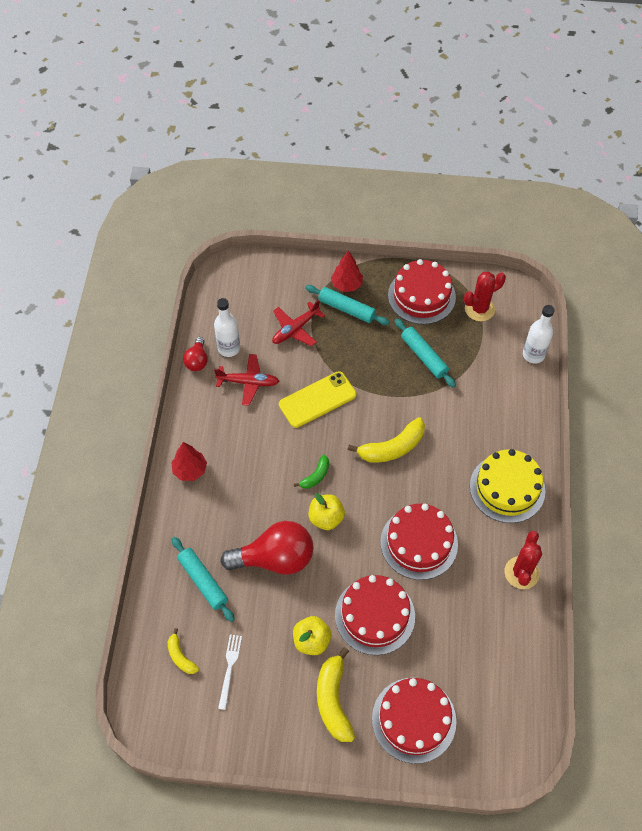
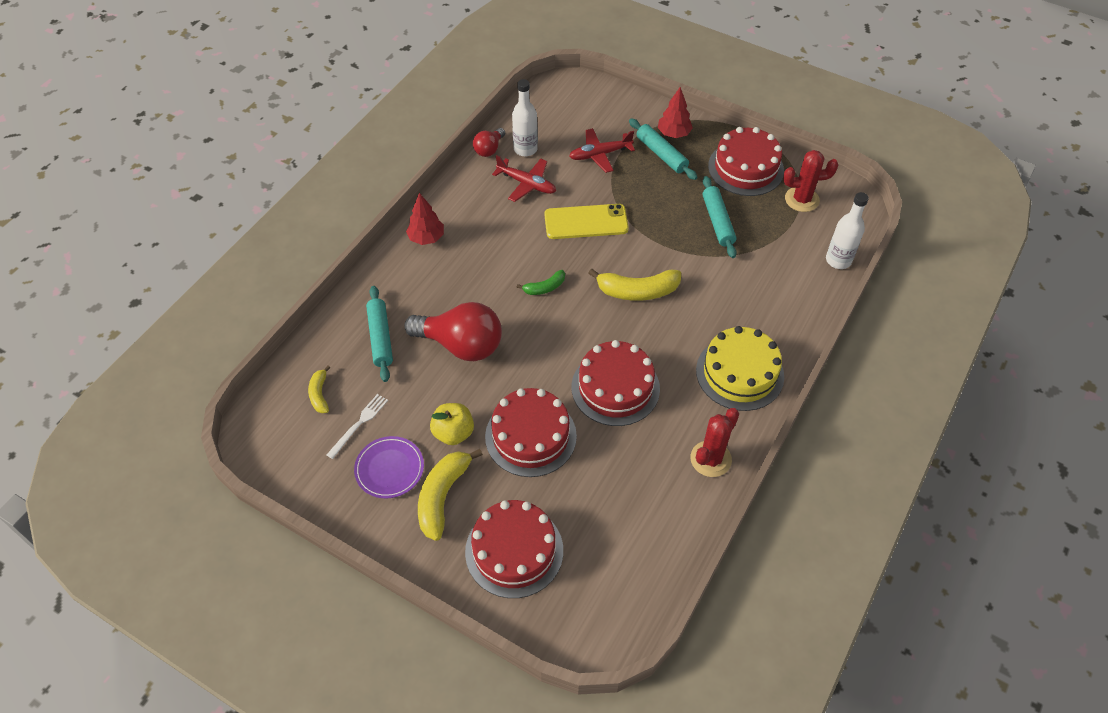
camera: 25 degrees right, 5 degrees down
(277, 696) = (389, 469): none -> purple plate
(326, 518) = (533, 329): yellow apple -> none

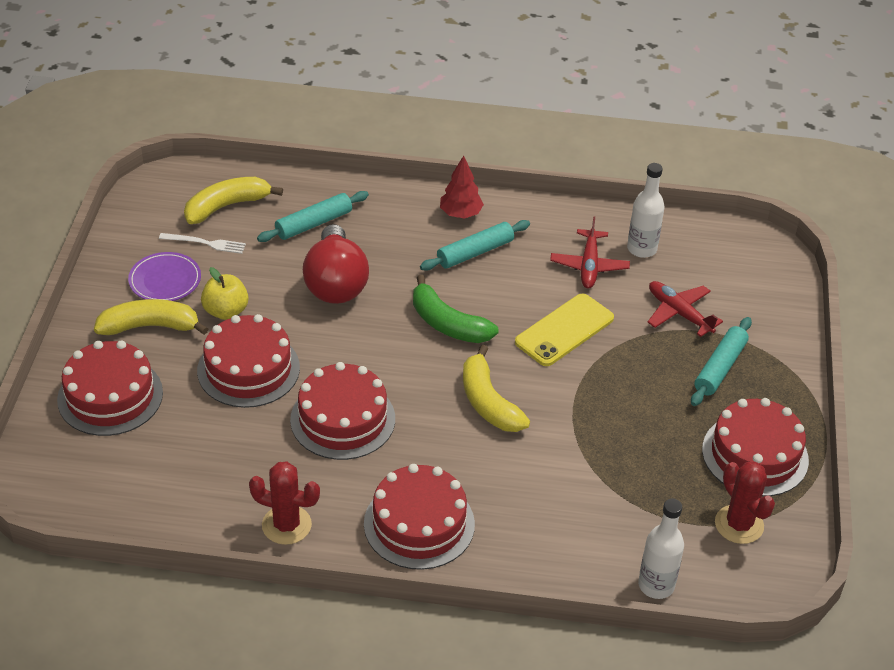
camera: 65 degrees right, 10 degrees down
(319, 394) = (226, 206): yellow banana -> yellow banana, size x1.81
(489, 149) = (620, 220): red light bulb -> none
(545, 288) = (447, 324): green banana -> green banana, size x1.81
(586, 222) = (564, 330): yellow phone -> yellow phone turned 75 degrees clockwise
(673, 134) = (764, 370): red tree -> none
(717, 222) = (643, 448): turquoise rolling pin -> turquoise rolling pin (475, 252)
(739, 373) = (419, 524): yellow cake -> red cake

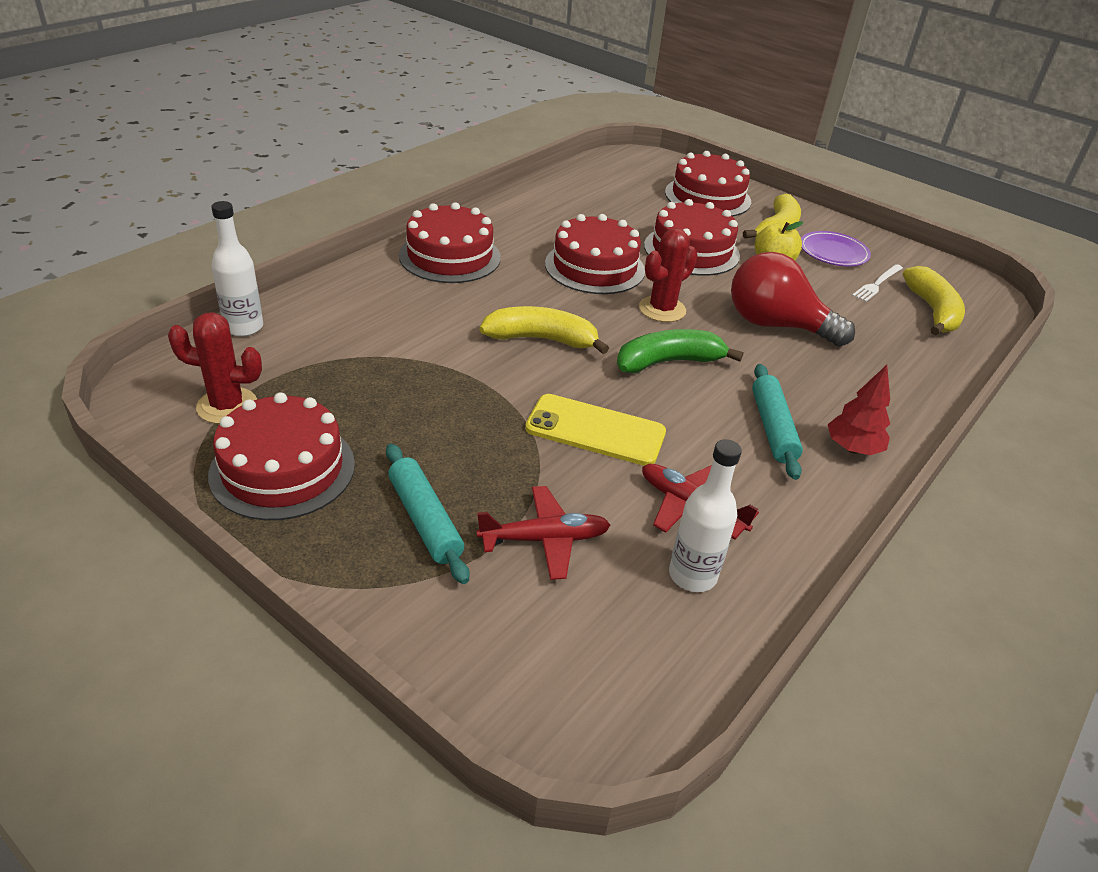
camera: 120 degrees right, 5 degrees down
(286, 525) = (513, 212): red cactus -> red cactus (662, 309)
(313, 223) = (881, 347): turquoise rolling pin -> none
(564, 330) = (595, 431): yellow phone -> yellow phone turned 60 degrees counterclockwise

